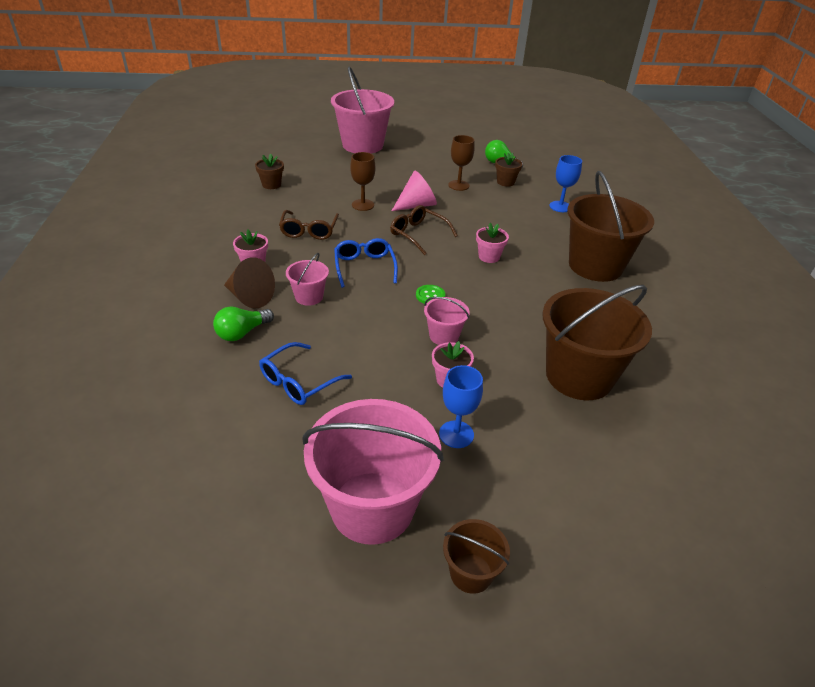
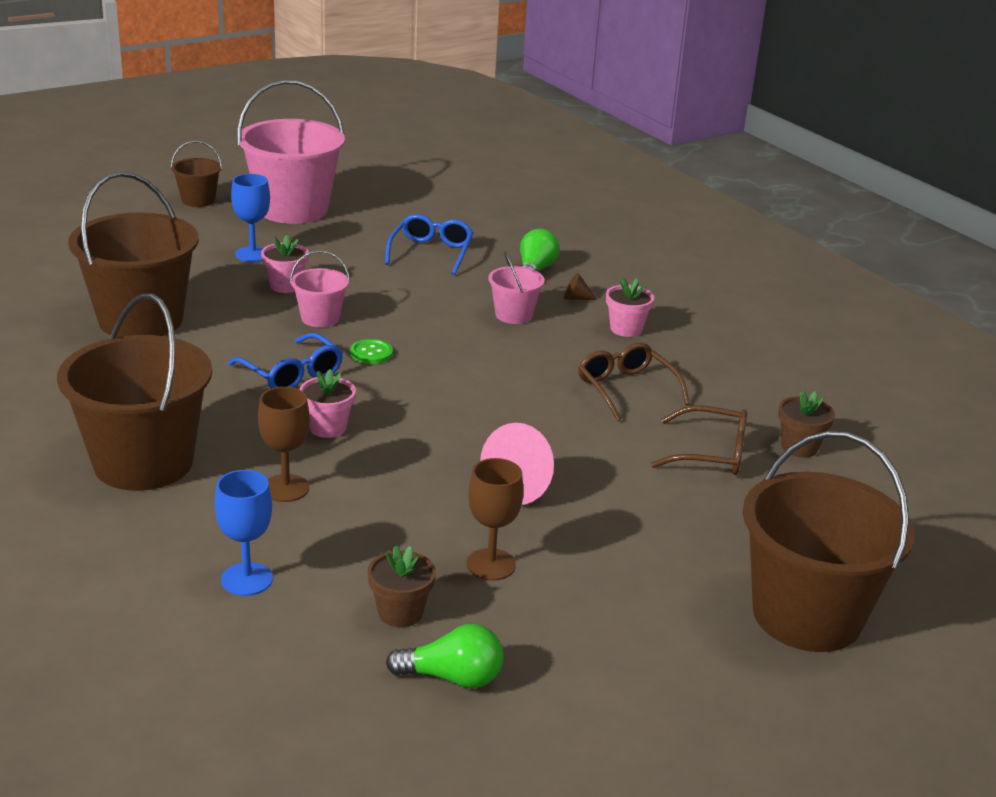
camera: 150 degrees right, 10 degrees down
(249, 297) = (576, 298): brown cone -> brown cone, size x0.47
(362, 145) = (807, 615): pink bucket -> brown bucket
(363, 205) = (609, 457): brown goblet -> brown goblet (285, 488)
(364, 267) = (490, 363): blue glasses -> blue glasses (292, 374)
(418, 234) = (466, 432): brown glasses -> brown glasses (711, 453)

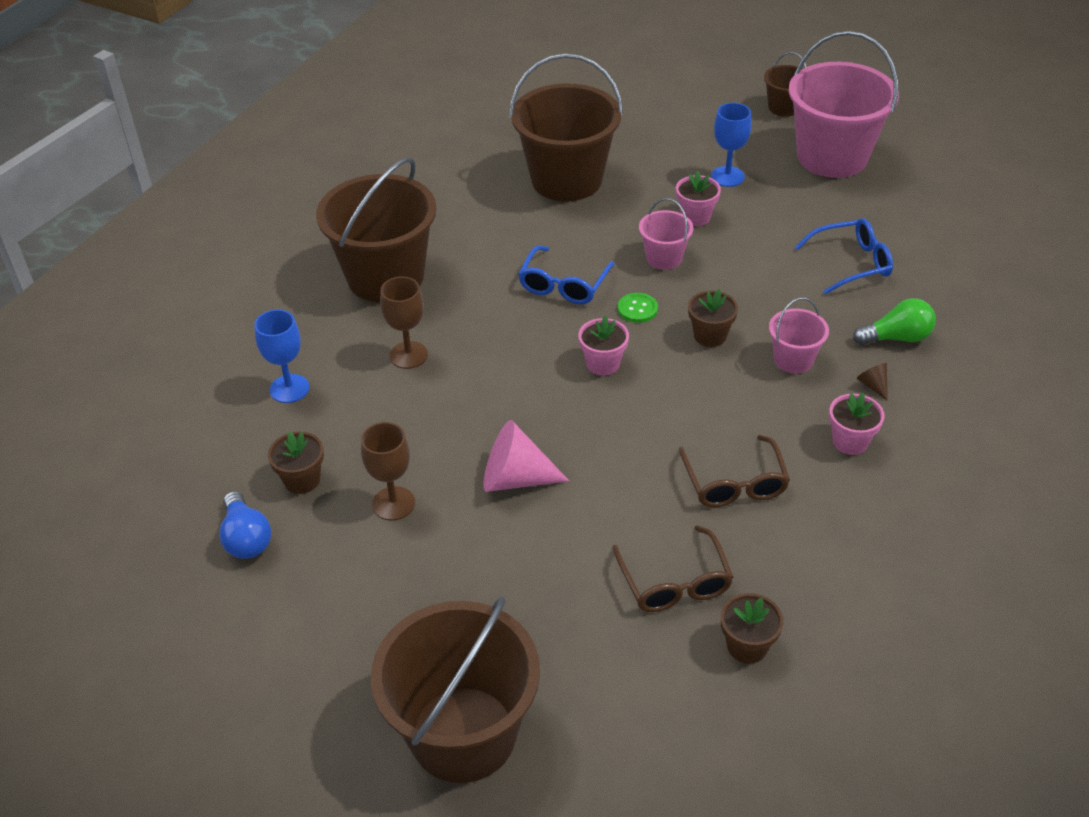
camera: 65 degrees right, 15 degrees up
(327, 427) = (506, 337): pink flower pot -> pink flower pot (603, 364)
(445, 336) = (710, 336): none -> brown flower pot
(452, 677) = (246, 538): green light bulb -> blue light bulb
(626, 389) = (734, 483): brown glasses -> brown glasses turned 135 degrees clockwise

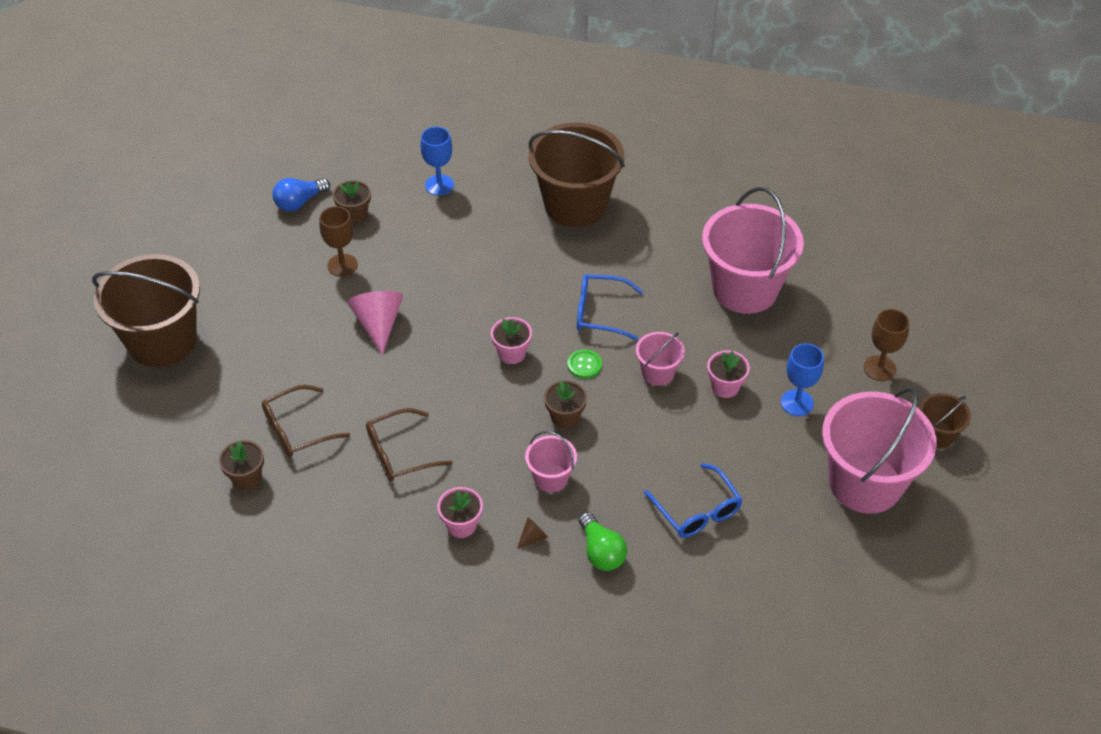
camera: 75 degrees right, 5 degrees up
(408, 355) = (490, 239): brown goblet -> brown goblet (879, 368)
(566, 180) = (745, 289): brown bucket -> pink bucket

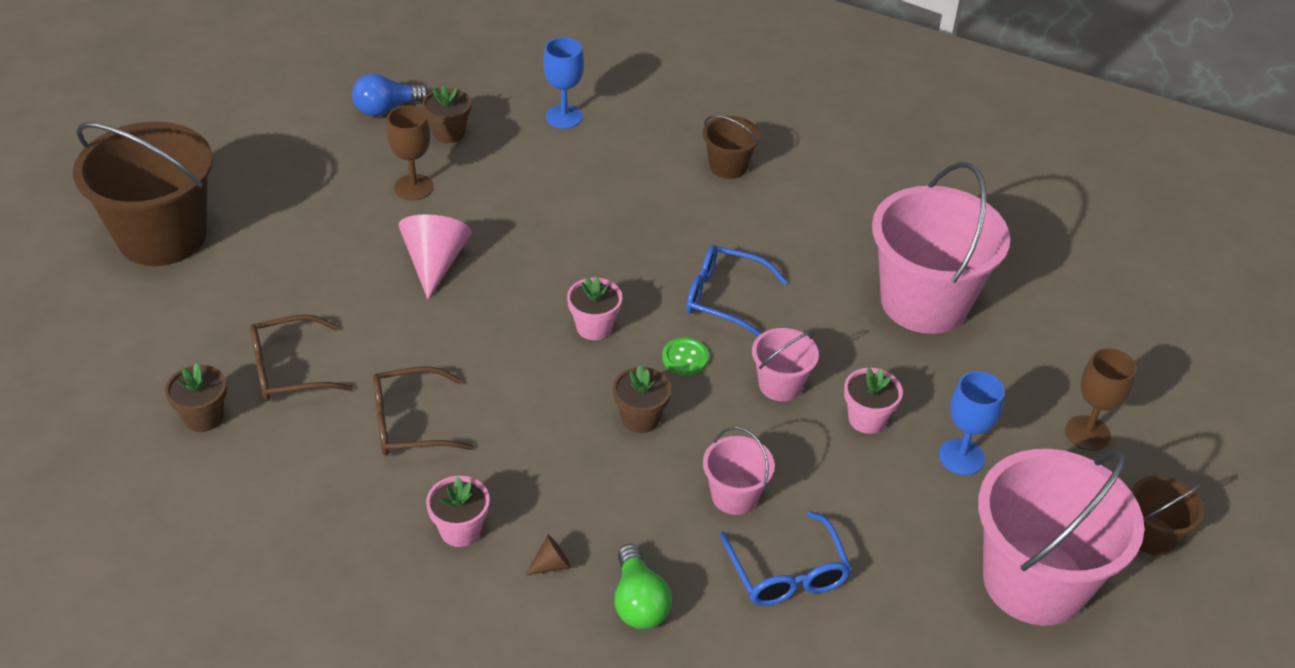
camera: 10 degrees right, 5 degrees down
(551, 478) = (598, 492): pink bucket -> pink bucket (734, 496)
(575, 205) = (728, 166): brown bucket -> brown bucket, size x0.47

